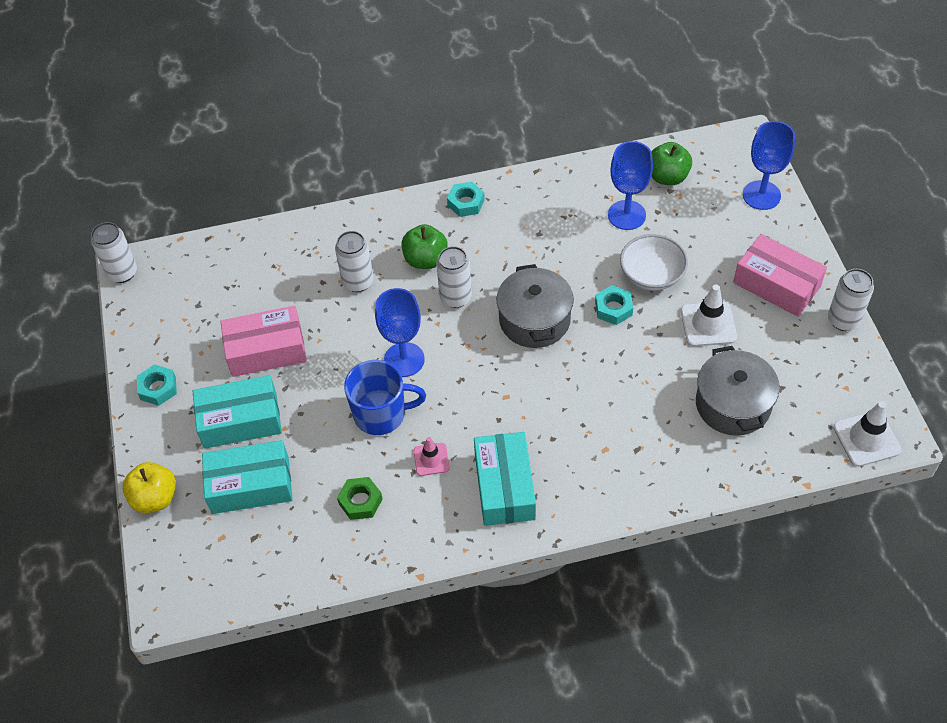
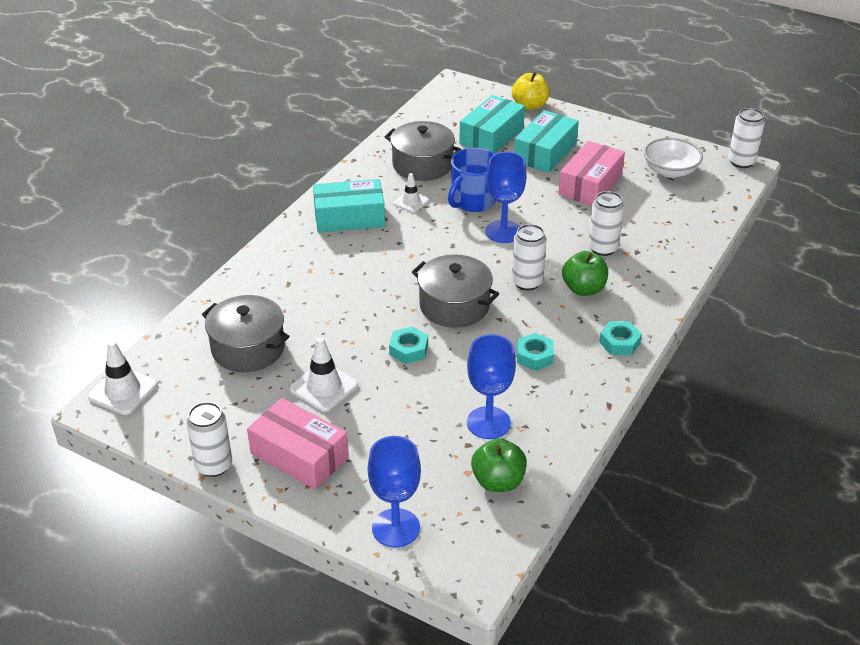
camera: 130 degrees right, 15 degrees down
(158, 388) = (613, 136): turquoise nut -> turquoise nut (534, 356)
(360, 501) = (422, 165): green nut -> grey pot
(431, 459) = (411, 202): pink traffic cone -> white traffic cone
(504, 487) = (349, 217): turquoise box -> turquoise box turned 45 degrees counterclockwise
(651, 275) = (409, 392): white bowl -> white bowl (670, 171)
(776, 284) = (299, 455): pink box -> pink box turned 45 degrees clockwise

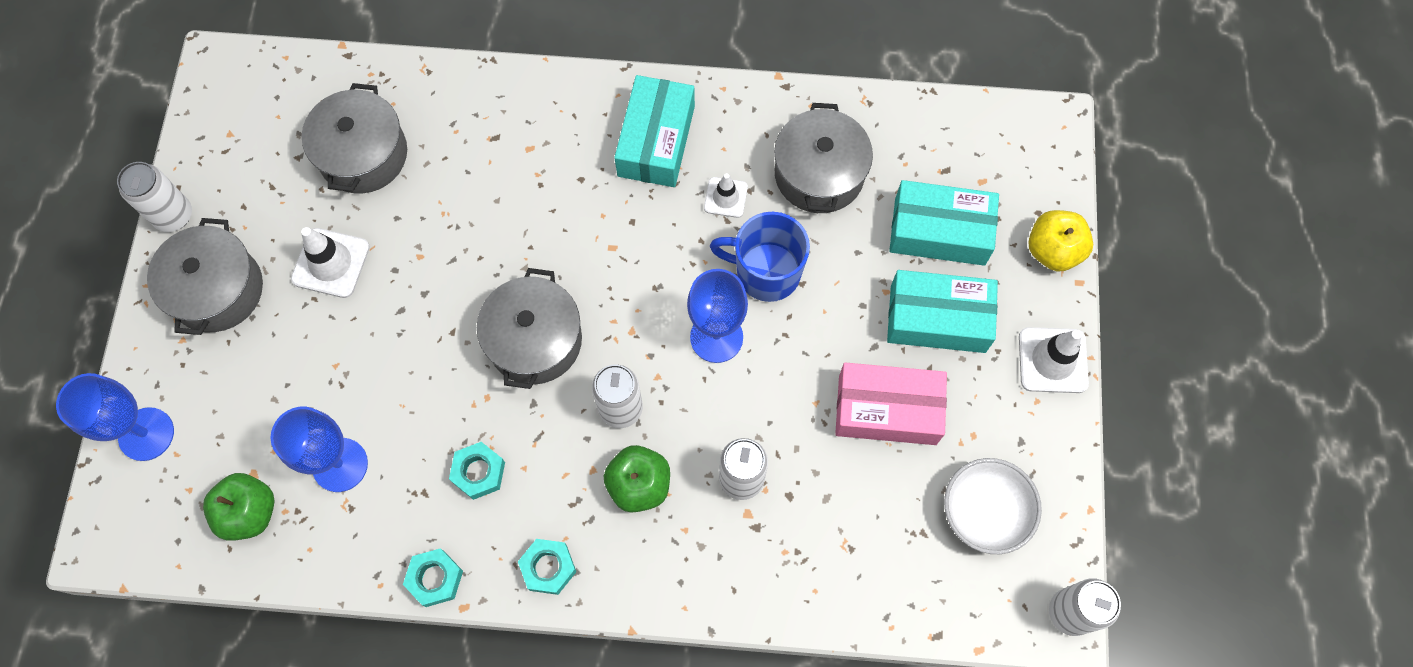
camera: 65 degrees right, 30 degrees up
(123, 391) = (249, 72): white traffic cone -> white traffic cone (1052, 360)
(299, 455) = (217, 290): pink box -> grey pot
(349, 217) = (656, 141): turquoise box -> turquoise box turned 45 degrees clockwise
(408, 349) = (431, 323): turquoise nut -> turquoise nut (435, 578)

